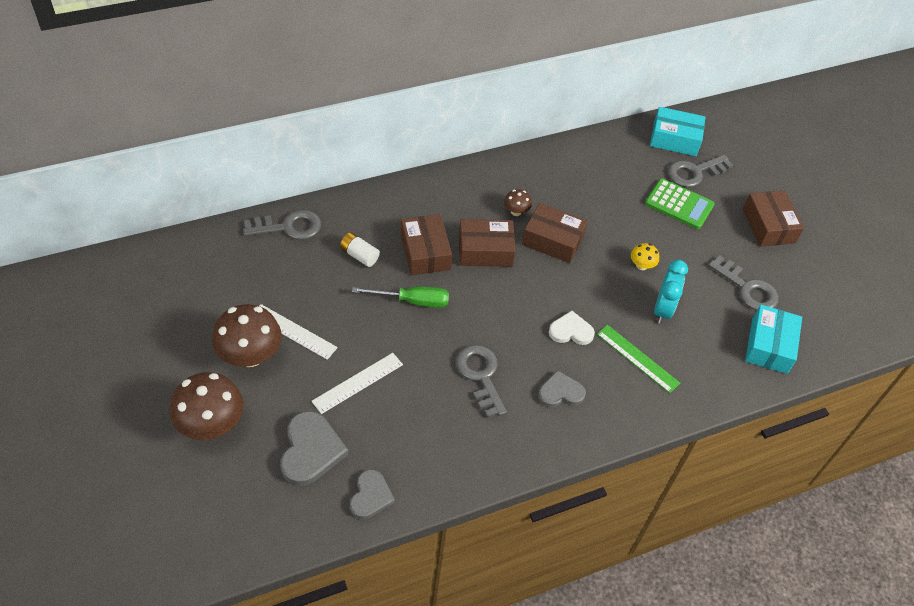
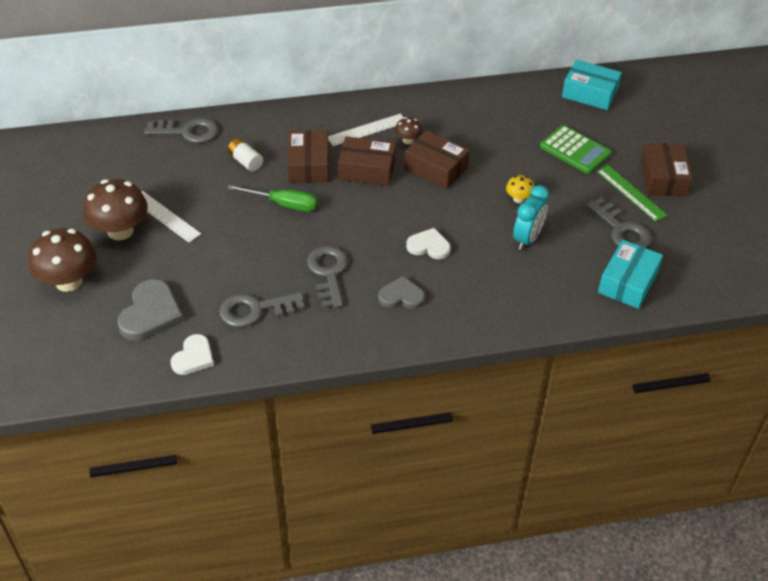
camera: 15 degrees right, 5 degrees down
(357, 382) = (211, 264): white ruler -> white ruler (367, 130)
(370, 496) = (193, 357): grey heart -> white heart
(637, 358) = (488, 277): green ruler -> green ruler (631, 193)
(694, 172) = (600, 124): grey key -> grey key (255, 310)

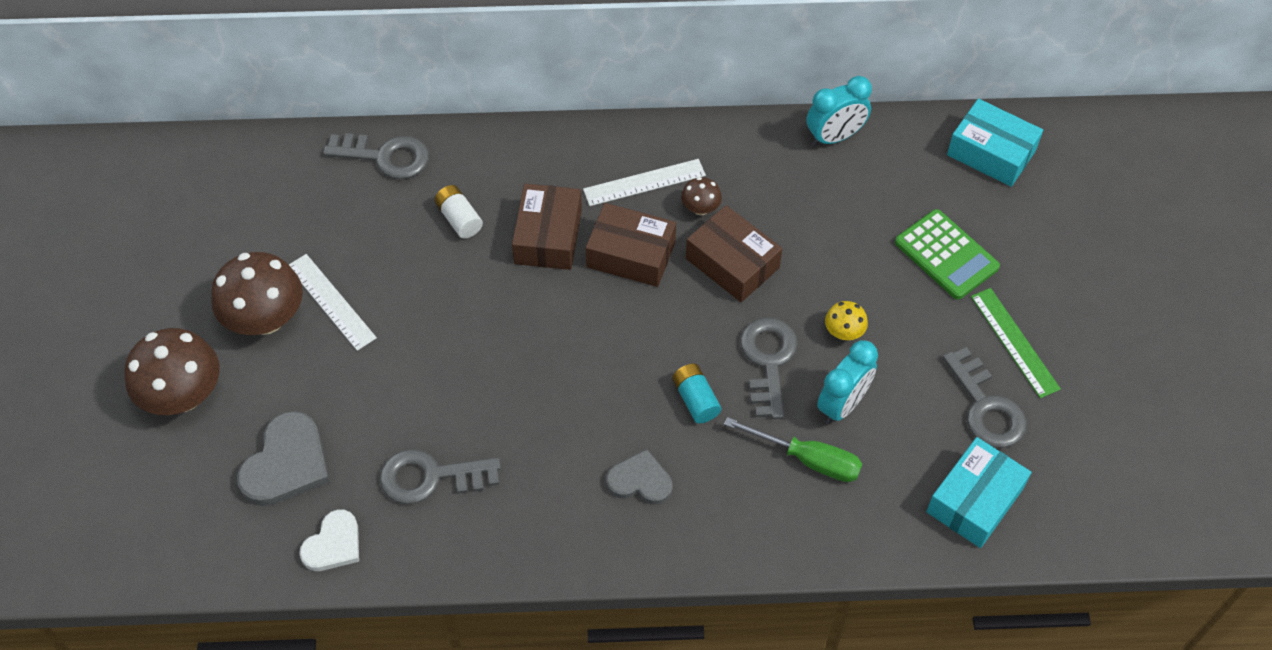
camera: 10 degrees right, 10 degrees up
(283, 204) = (501, 301): green screwdriver -> green screwdriver (807, 459)
(328, 273) = (543, 427): grey key -> grey key (768, 361)
(428, 246) = (695, 400): white heart -> turquoise battery
(487, 94) = (834, 137): none -> turquoise clock
(663, 178) = (1069, 321): brown box -> none

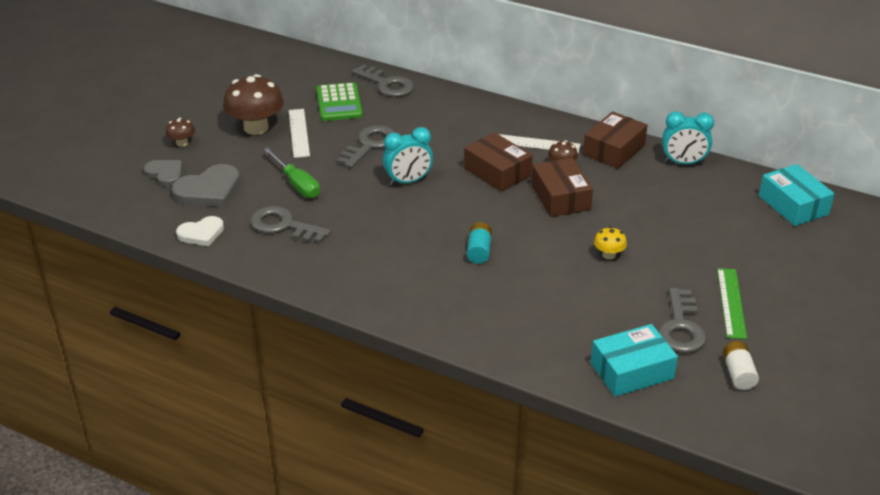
camera: 30 degrees right, 20 degrees down
(183, 395) = (182, 143): brown mushroom -> brown mushroom, size x0.48
(459, 219) = (405, 123): white battery -> white battery (738, 373)
(548, 236) = (452, 147): brown box -> brown box (614, 150)
(640, 481) = (409, 274): grey heart -> grey heart (165, 174)
(768, 361) = (544, 250): grey key -> grey key (370, 145)
(807, 459) = (529, 306): green screwdriver -> green screwdriver (296, 184)
(842, 405) = (577, 289): turquoise clock -> turquoise clock (408, 181)
(946, 255) = (716, 243): green calculator -> green calculator (339, 103)

